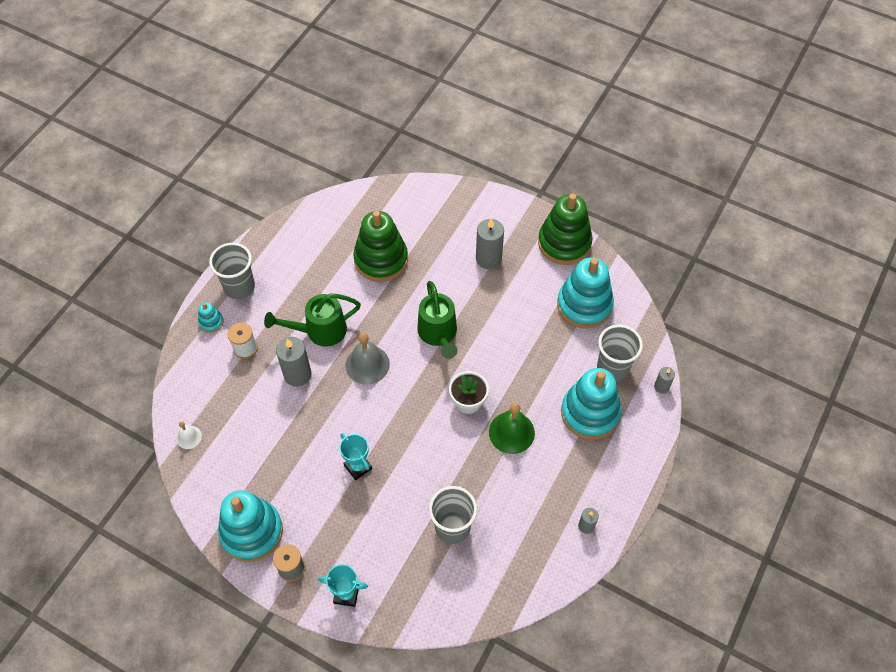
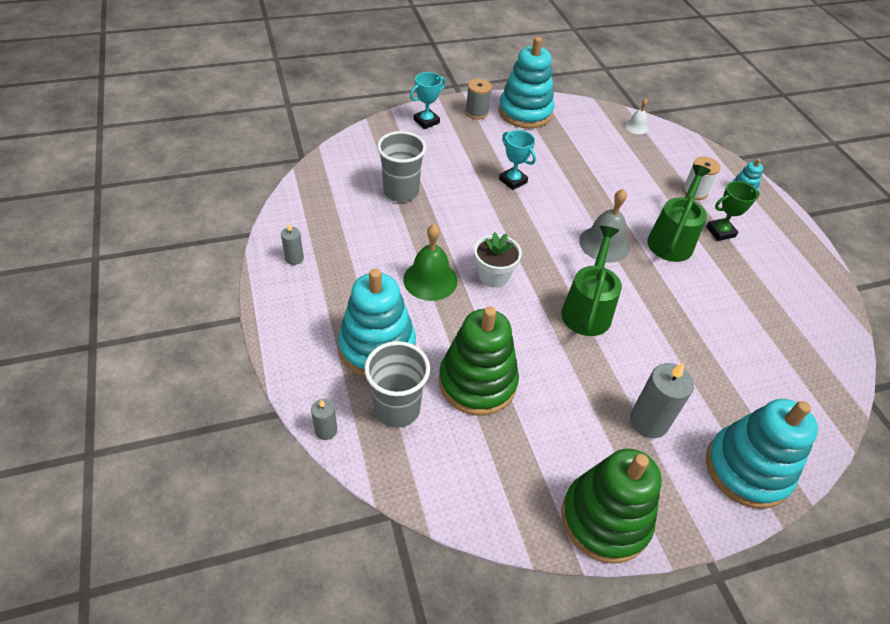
camera: 130 degrees right, 10 degrees down
(239, 287) = (771, 224): grey cup -> none
(280, 310) = (720, 232): none -> green trophy
(297, 374) = (637, 202): grey candle -> none
(358, 467) = (513, 181): turquoise trophy -> turquoise trophy turned 45 degrees clockwise
(381, 259) = (726, 333): green stacking toy -> green stacking toy (477, 382)
(438, 334) = (588, 309): green watering can -> green watering can turned 75 degrees clockwise
(584, 305) = (497, 456): turquoise stacking toy -> turquoise stacking toy (747, 469)

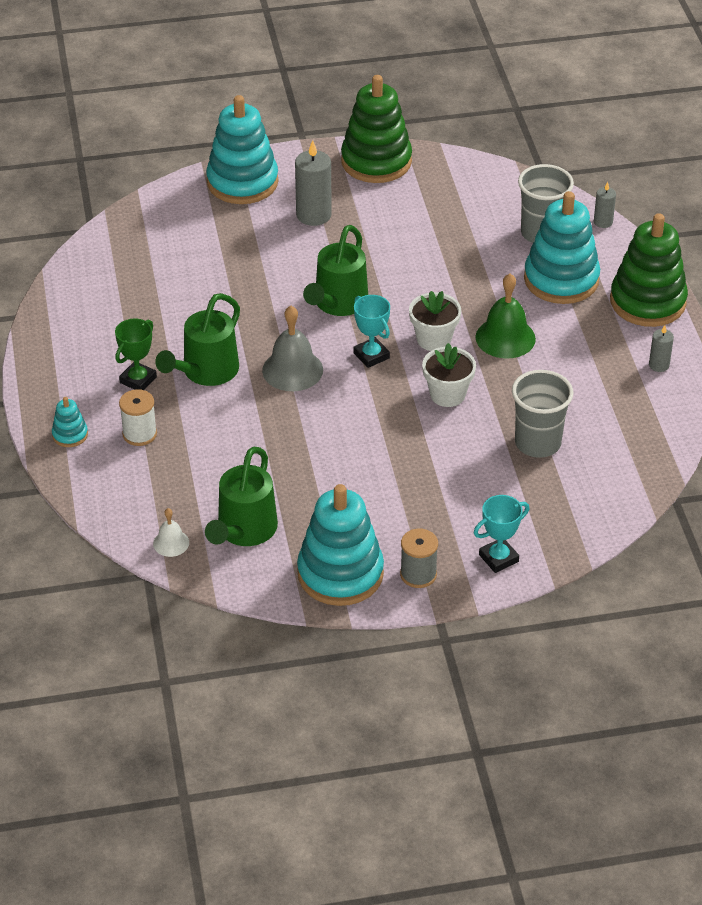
camera: 170 degrees left, 5 degrees down
(474, 227) = (447, 394): none -> white flower pot
(477, 382) = (465, 248): green stacking toy -> green stacking toy (647, 302)
(513, 181) = (386, 455): turquoise trophy -> turquoise trophy (371, 355)
(594, 133) = (243, 531): none -> green watering can
(720, 232) = (138, 380): green trophy -> green trophy turned 45 degrees counterclockwise

